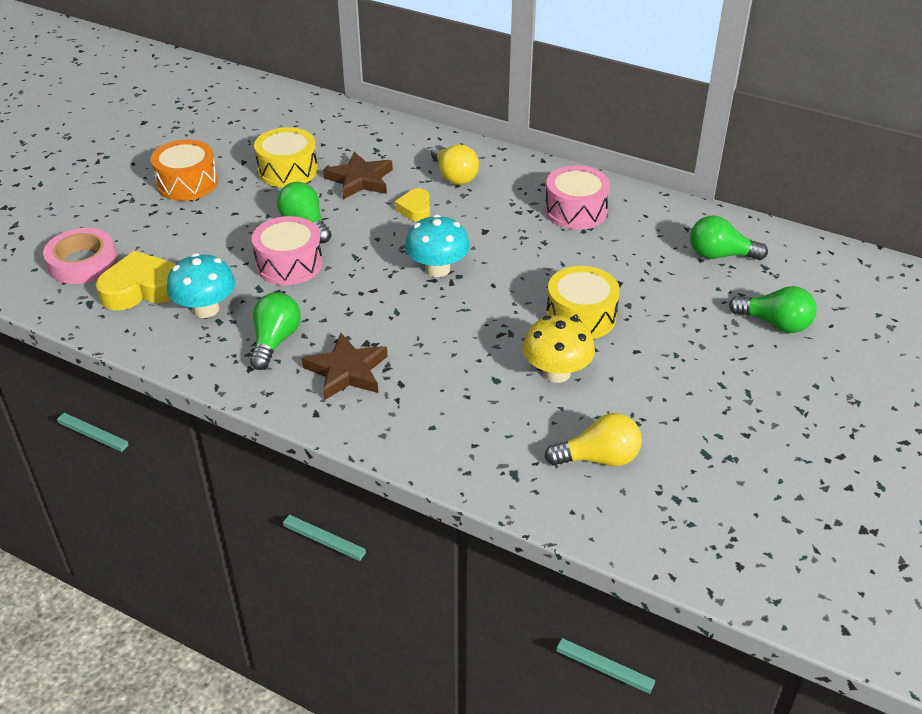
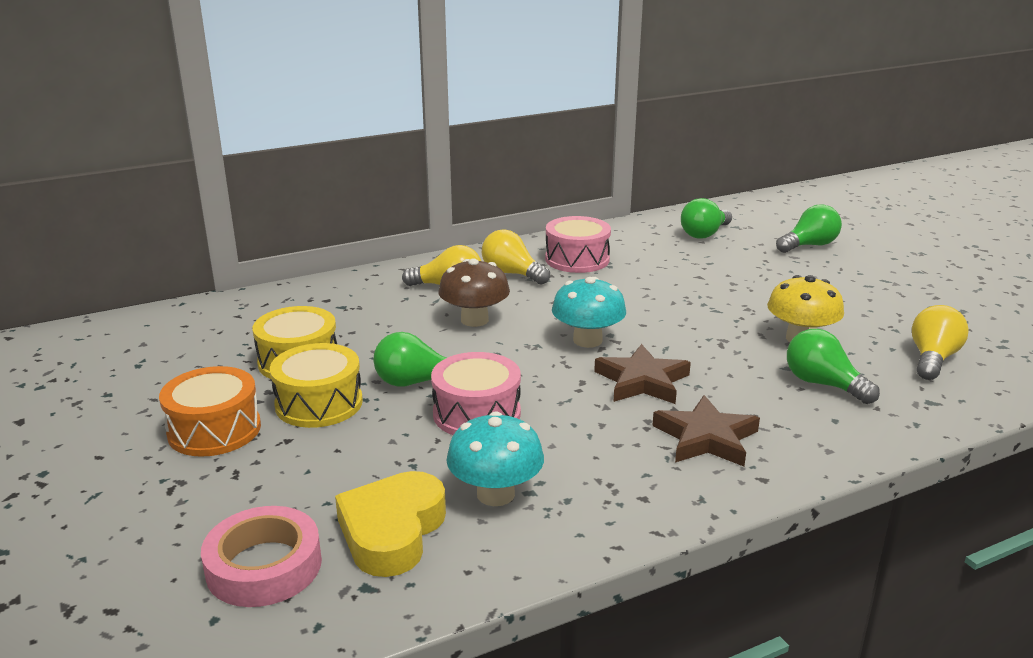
camera: 55 degrees left, 15 degrees down
(275, 341) = (610, 465): green light bulb -> green light bulb (823, 384)
(360, 180) = (382, 330): brown star -> brown star (642, 381)
(415, 209) = (474, 320): yellow heart -> brown mushroom
(510, 192) = (512, 274): none -> yellow light bulb
(581, 316) = (730, 304): yellow drum -> yellow drum (319, 403)

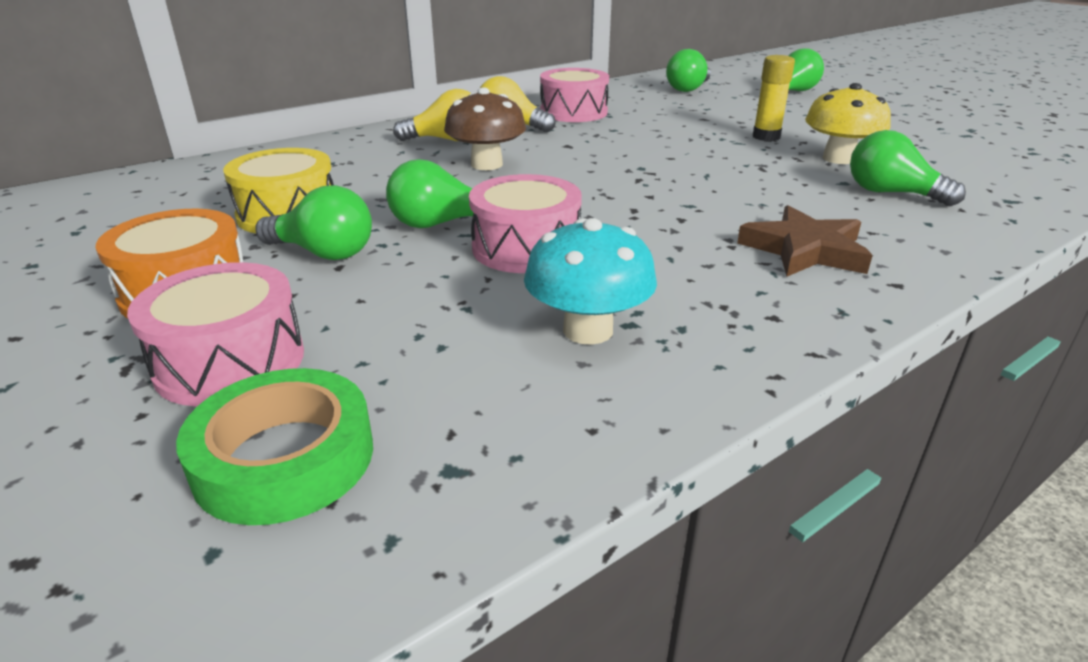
camera: 10 degrees left, 5 degrees up
(239, 492) = (230, 362): none -> pink drum
(264, 566) = (284, 458): pink tape -> green tape
(319, 403) = (323, 253): yellow drum -> green light bulb
(392, 531) = (465, 389): yellow heart -> none
(587, 340) = (620, 174): turquoise mushroom -> none
(642, 381) = (700, 204): brown star -> none
(747, 305) = (766, 137): none -> yellow glue stick
(932, 359) = (979, 166): yellow light bulb -> none

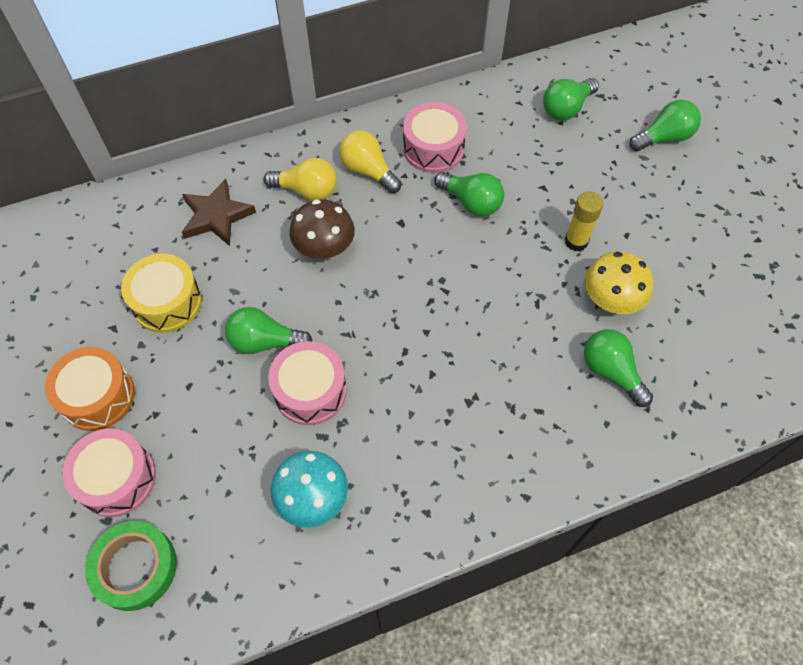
camera: 15 degrees right, 30 degrees up
(323, 253) = (182, 366): green light bulb -> green light bulb (471, 202)
(805, 250) = (493, 440): brown star -> brown star (216, 216)

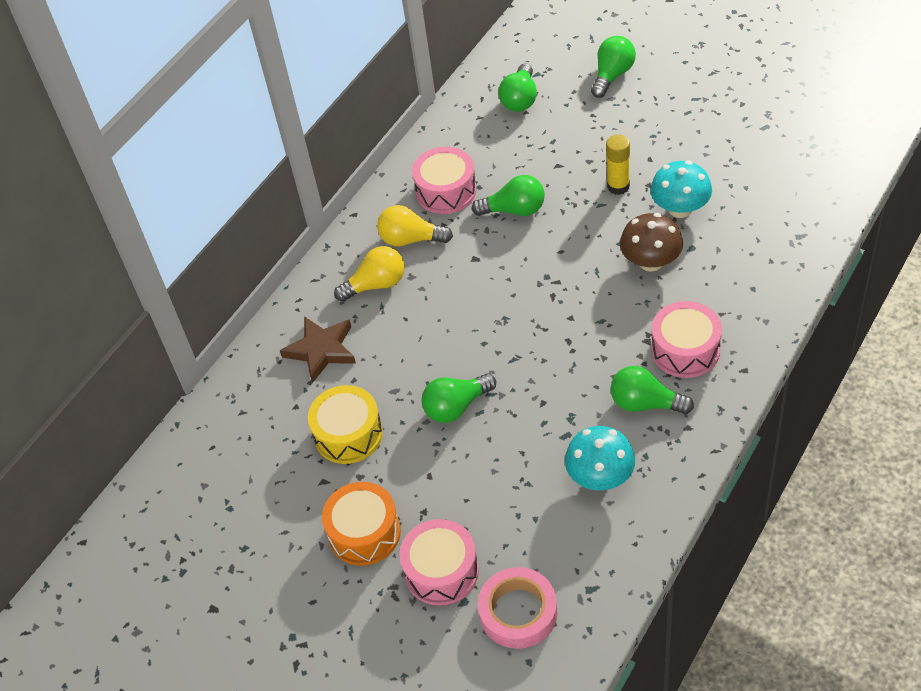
camera: 30 degrees left, 10 degrees down
(135, 567) = (518, 612): green tape -> pink tape
(310, 391) = (525, 413): pink drum -> pink drum (685, 350)
(324, 248) = (434, 314): brown mushroom -> brown mushroom (651, 262)
(611, 300) = (680, 209): yellow mushroom -> turquoise mushroom
(611, 372) = (725, 254): green light bulb -> green light bulb (645, 403)

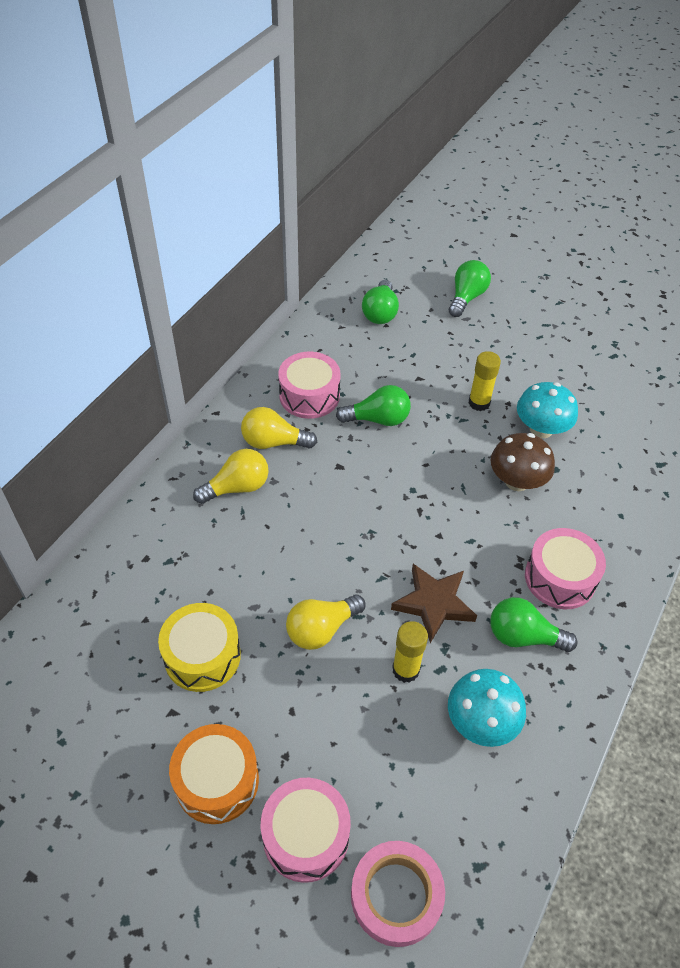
camera: 10 degrees left, 0 degrees up
(321, 350) = (177, 556): brown star -> brown star (434, 603)
(456, 407) = (321, 629): green light bulb -> yellow light bulb
(533, 437) = (405, 670): none -> yellow glue stick

